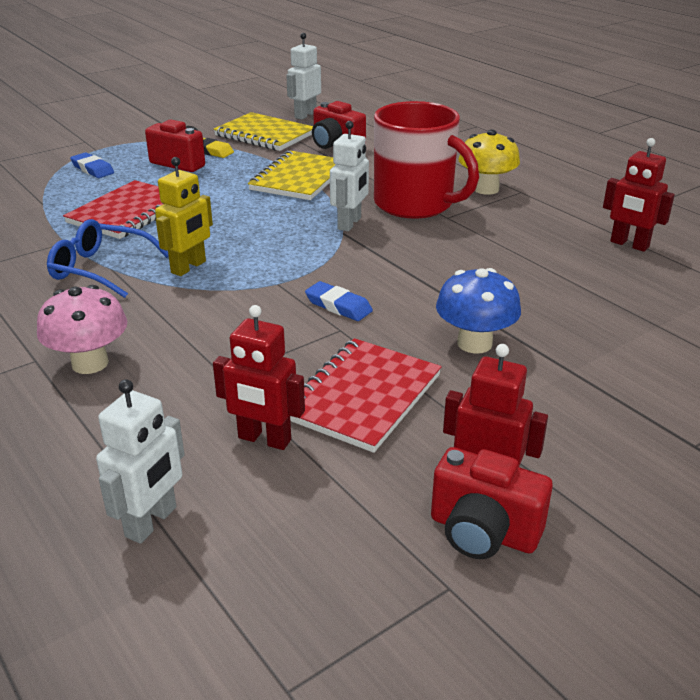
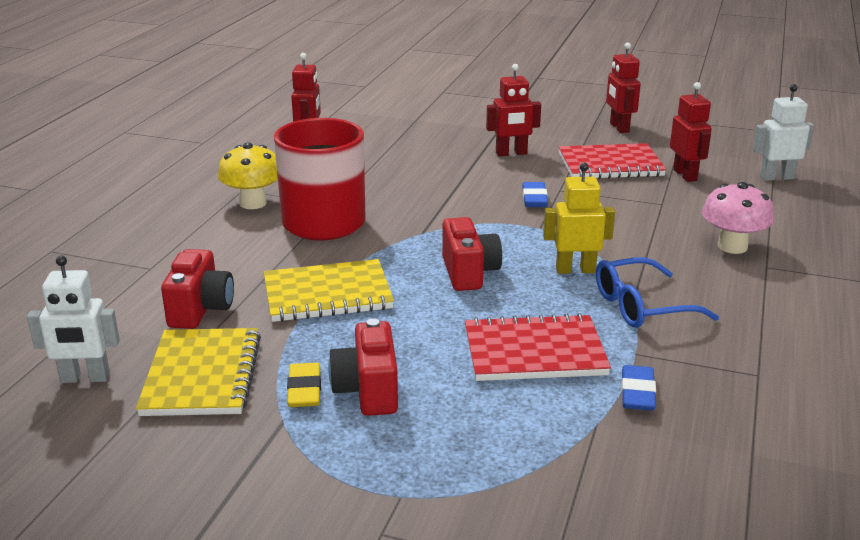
camera: 125 degrees left, 5 degrees down
(92, 169) = (467, 451): blue eraser -> blue eraser (637, 393)
(101, 269) = (641, 306): blue glasses -> blue glasses turned 90 degrees clockwise
(350, 223) = (402, 235): white robot -> none
(474, 343) = (511, 153): blue mushroom -> red robot
(483, 532) = (648, 122): red camera -> red camera (469, 273)

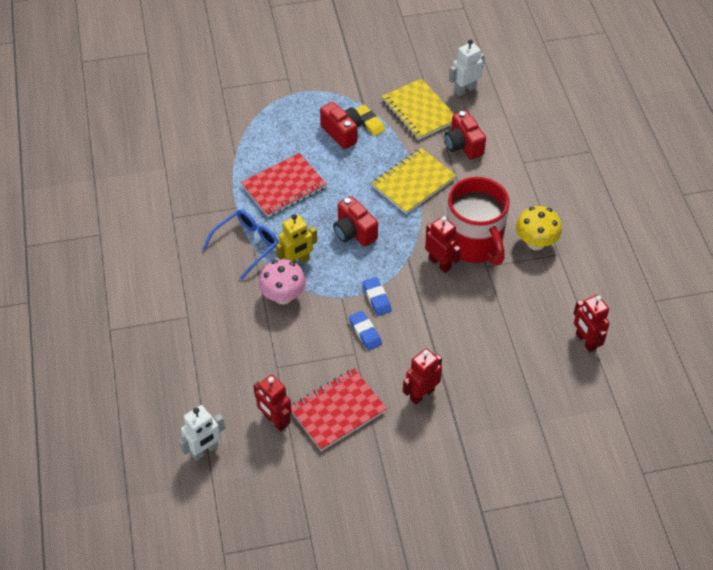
camera: 150 degrees right, 25 degrees up
(619, 128) = (363, 490): red robot -> red robot (440, 263)
(637, 393) = (225, 181): blue eraser -> blue eraser (377, 298)
(732, 246) = (213, 330): pink mushroom -> pink mushroom (283, 296)

